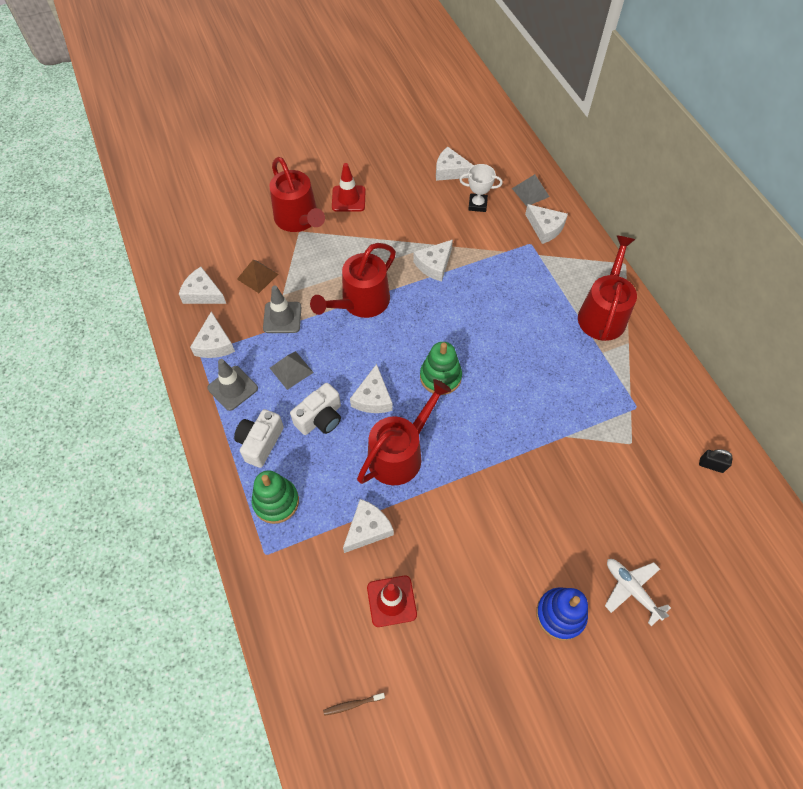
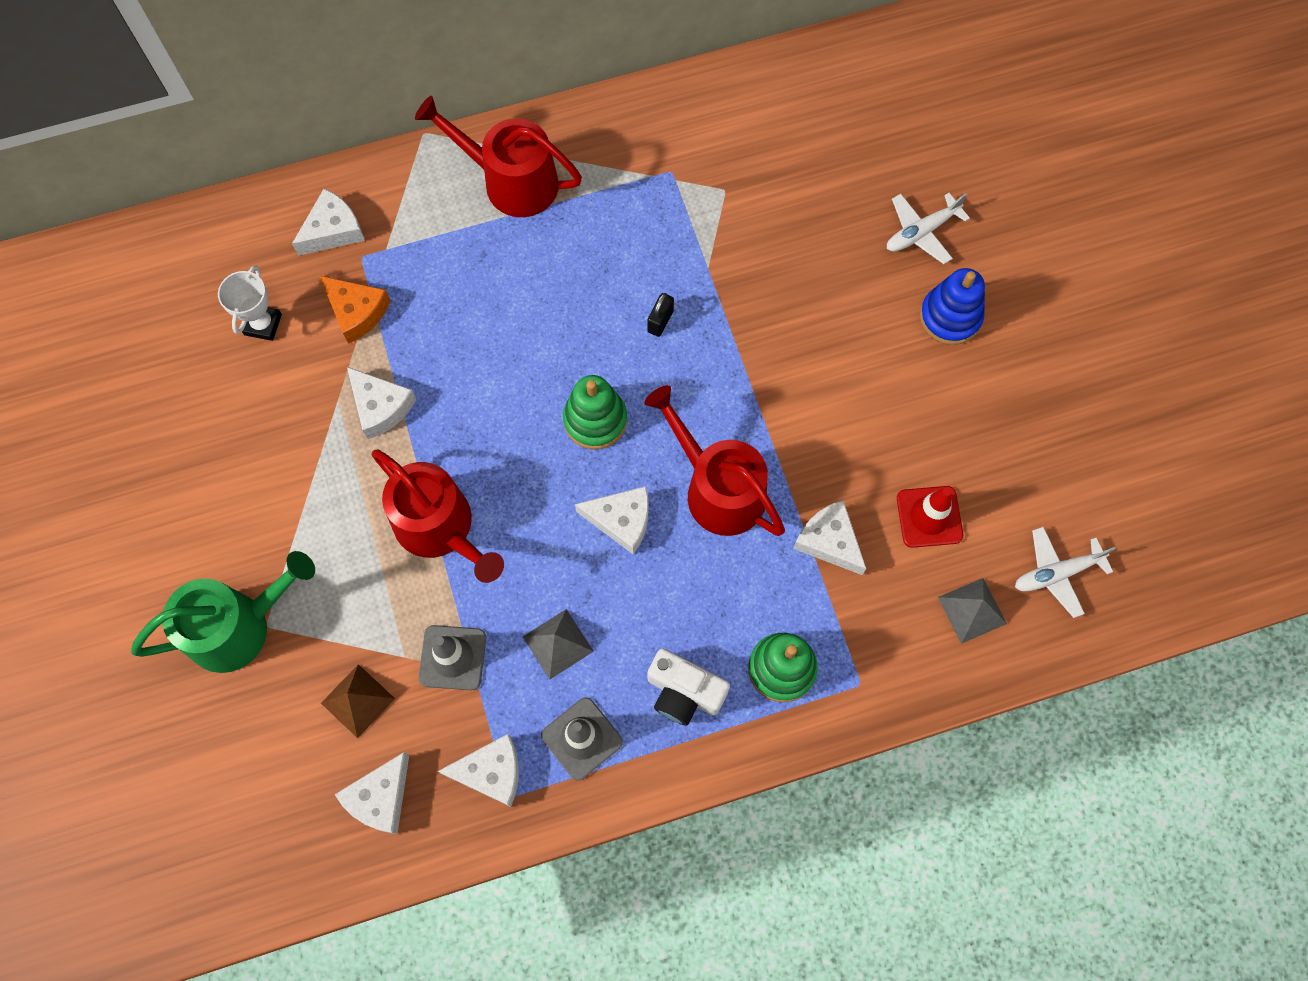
camera: 85 degrees left, 10 degrees up
(298, 219) = (238, 626): red watering can -> green watering can
(320, 418) = (649, 600): white camera -> none
(348, 199) = (205, 536): red traffic cone -> none
(352, 704) = (1056, 573): brown toothbrush -> white plane
(450, 171) = (175, 358): white cheese -> none
(493, 246) = (356, 312): none -> orange cheese
(530, 192) = (252, 239): grey pyramid -> grey pyramid (972, 610)
(711, 465) = (763, 105): black padlock -> black padlock (660, 321)

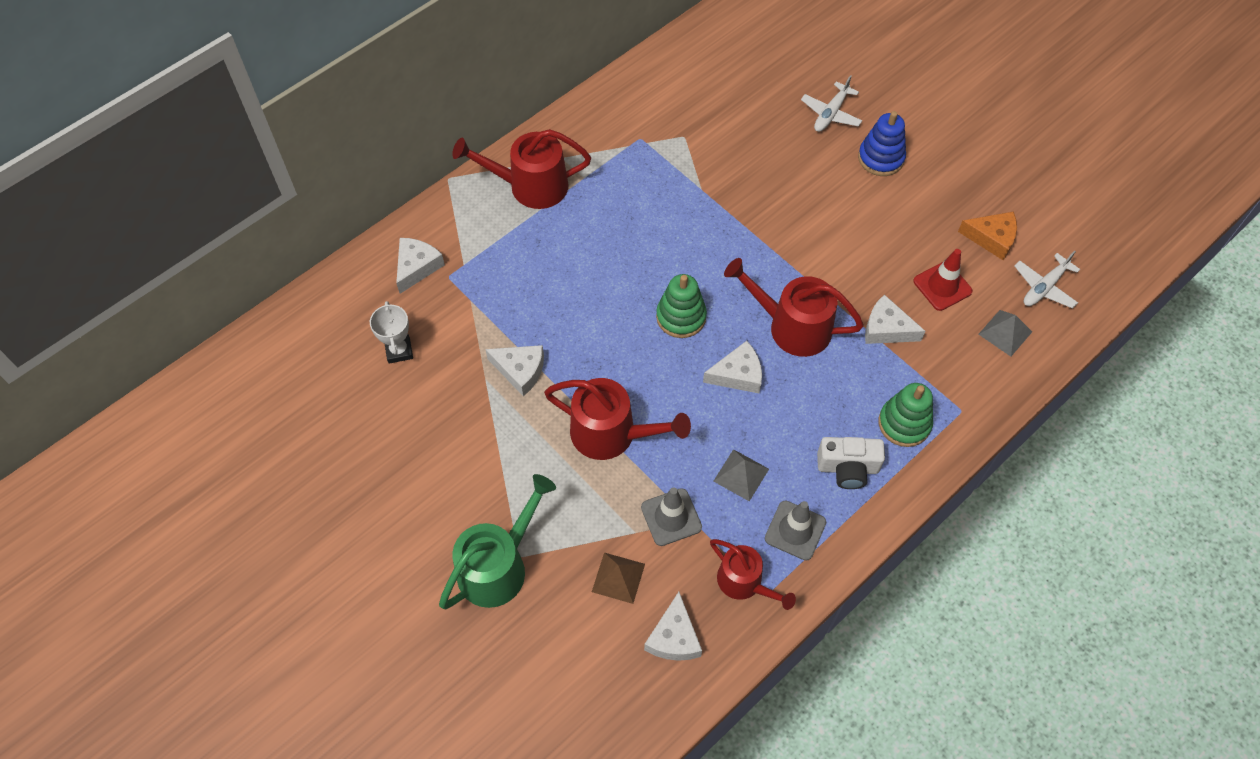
camera: 25 degrees left, 10 degrees down
(356, 312) = (466, 314): orange cheese -> orange cheese (992, 238)
(491, 772) = (744, 582): white cheese -> red watering can
(660, 321) = (689, 236): black padlock -> none

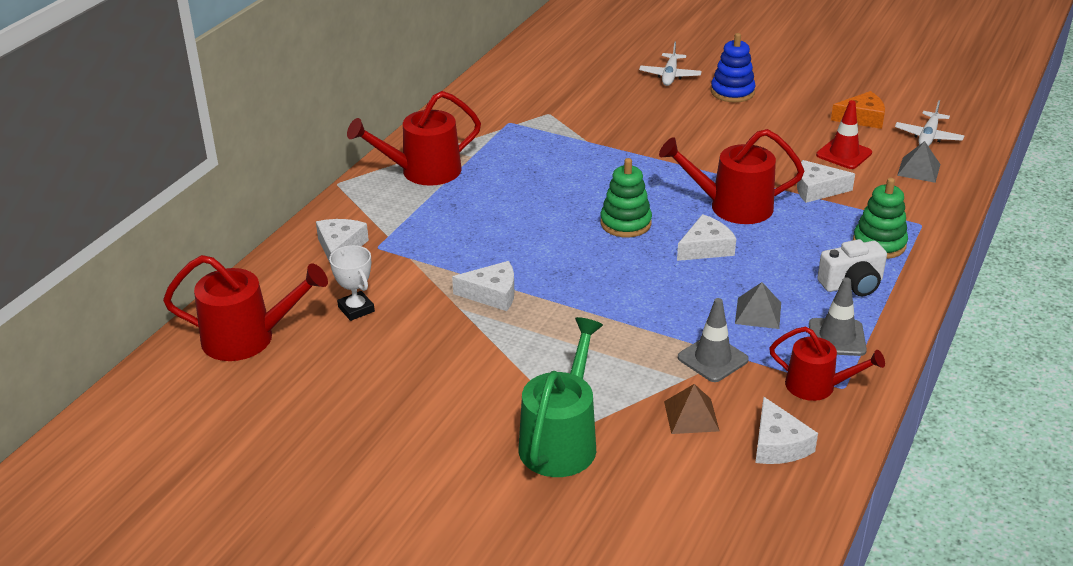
camera: 20 degrees left, 25 degrees down
(611, 434) = (613, 316): red watering can -> red watering can (247, 338)

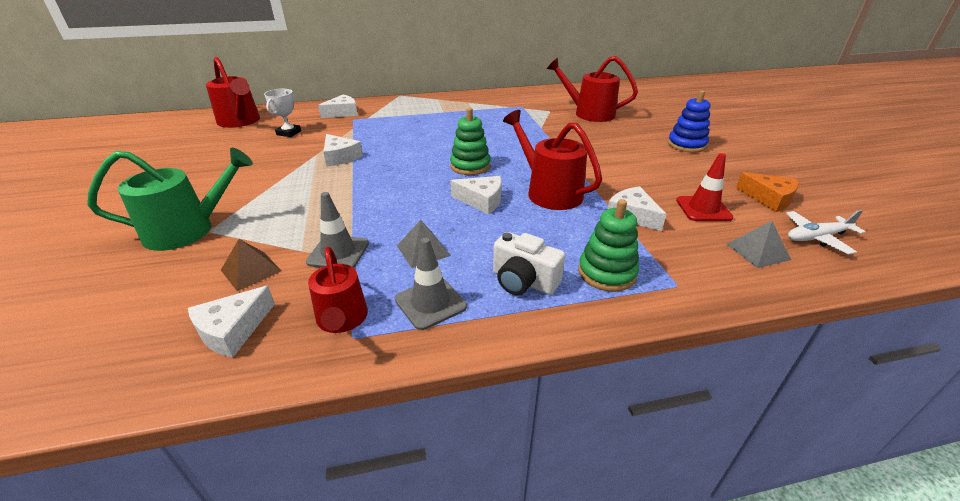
camera: 50 degrees right, 0 degrees up
(423, 171) = (439, 105): red watering can -> red watering can (589, 113)
(670, 76) = (659, 123): white plane -> none

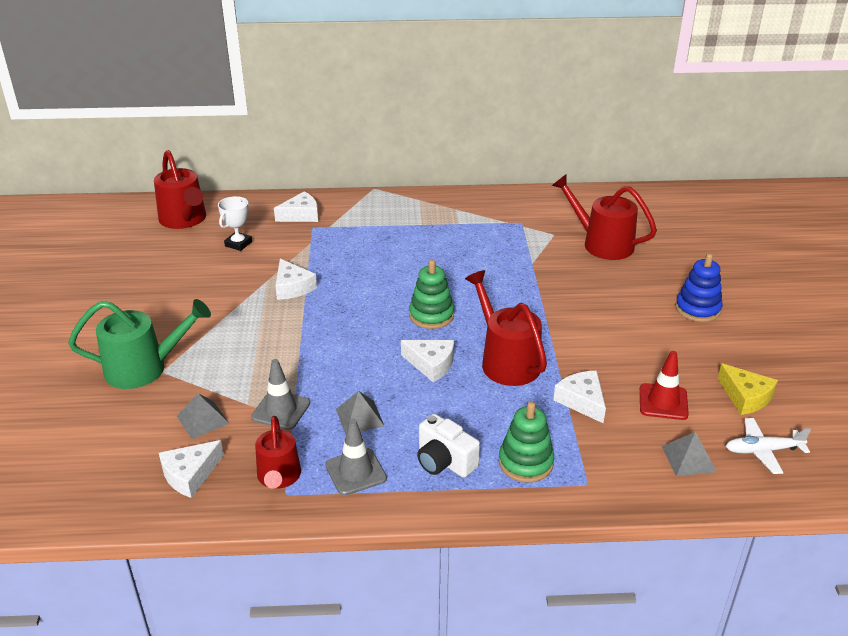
camera: 10 degrees right, 0 degrees up
(251, 270) = (202, 419): brown pyramid -> grey pyramid
(769, 198) = (745, 397): orange cheese -> yellow cheese

